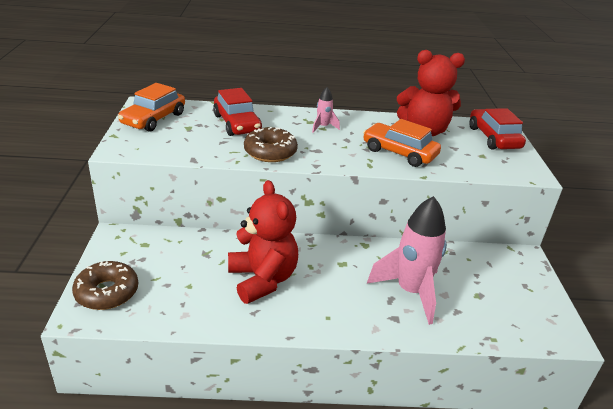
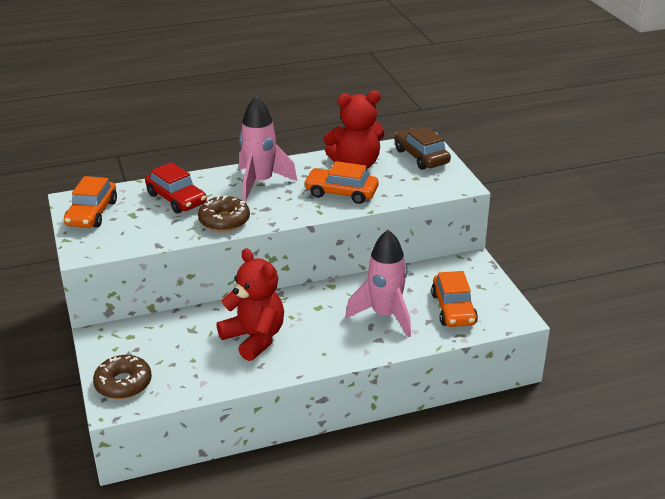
camera: 15 degrees left, 0 degrees up
(323, 127) = (260, 183): pink rocket -> pink rocket, size x2.21
(490, 304) = (453, 309): none -> orange car
(493, 138) = (421, 157): red car -> brown car

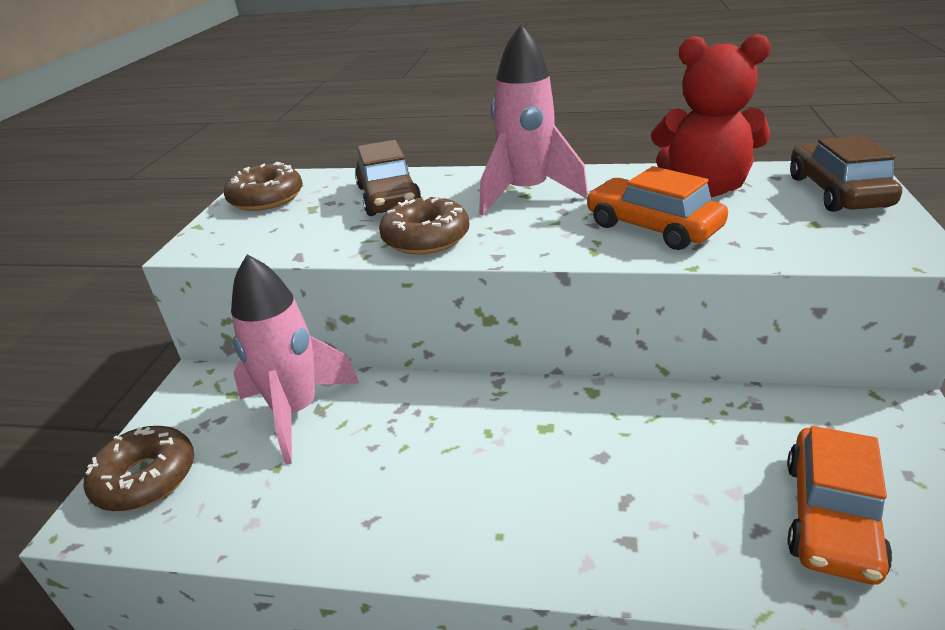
camera: 30 degrees right, 0 degrees up
(92, 213) = (266, 198): orange car -> brown donut
(176, 199) = (389, 197): red car -> brown car
(254, 338) = (399, 457): red teddy bear -> none
(385, 315) = (667, 485): pink rocket -> pink rocket (296, 412)

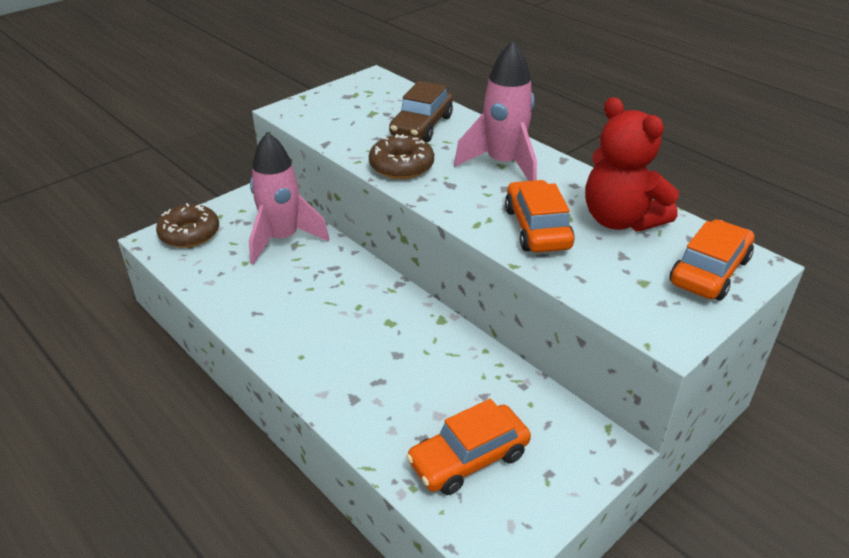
camera: 35 degrees right, 5 degrees up
(266, 198) = (357, 93): brown donut -> none
(837, 192) = (709, 271): brown car -> orange car

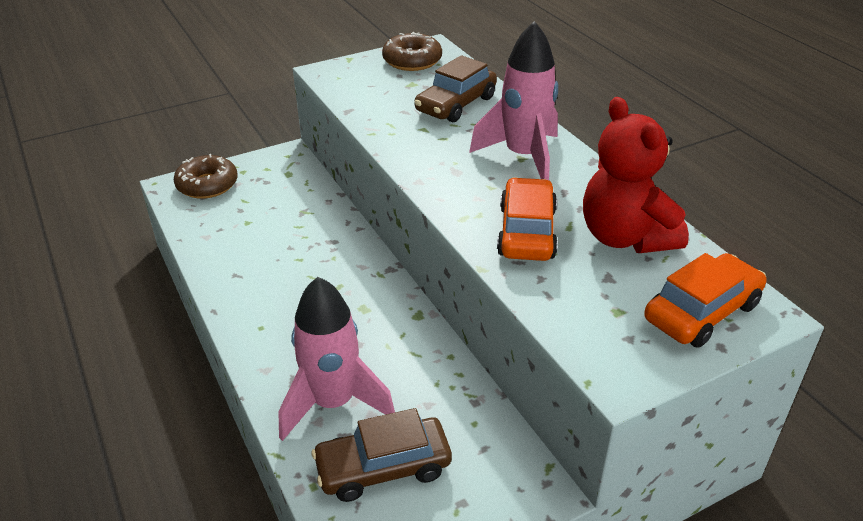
camera: 15 degrees right, 0 degrees up
(283, 239) = (293, 204): pink rocket -> pink rocket (333, 403)
(401, 166) = (414, 144): brown donut -> brown donut (412, 61)
(468, 458) = (383, 468): orange car -> brown car

